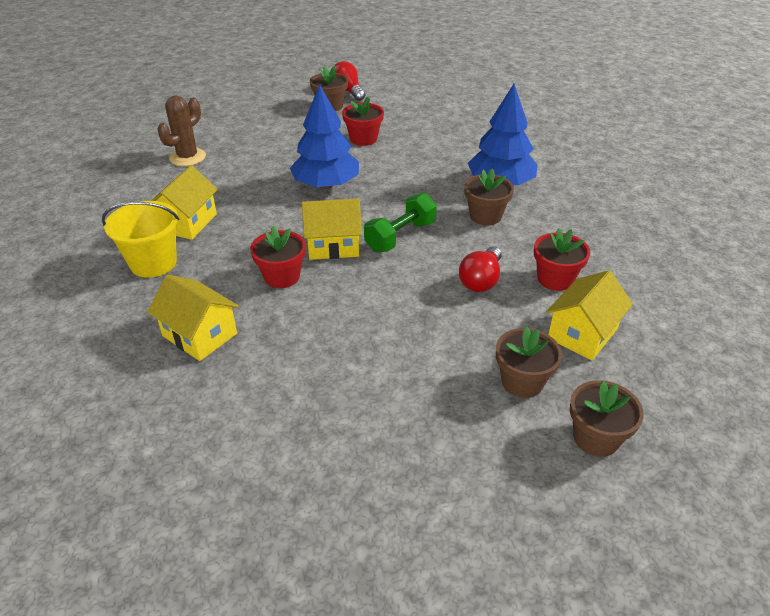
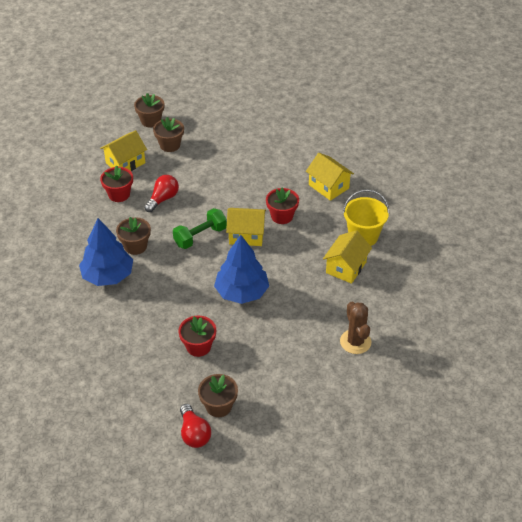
camera: 170 degrees left, 5 degrees up
(187, 157) = (355, 342): brown cactus -> brown cactus turned 60 degrees counterclockwise

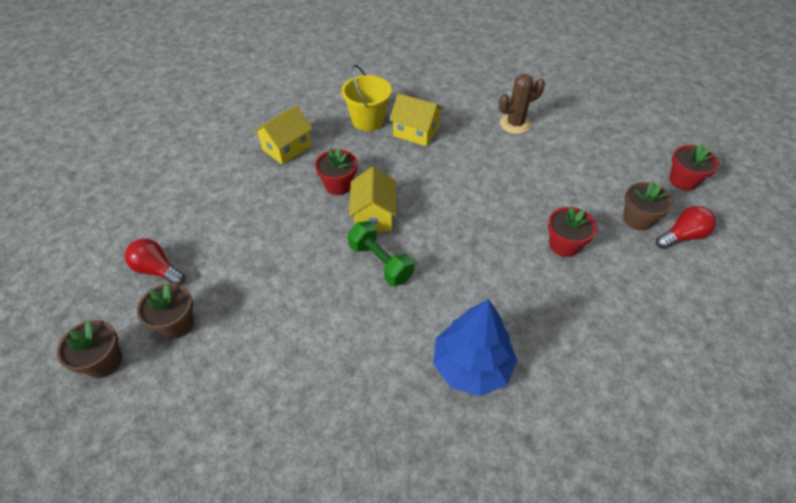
camera: 95 degrees left, 5 degrees up
(119, 194) = (292, 381): red flower pot -> red flower pot (683, 181)
(125, 163) = (212, 384): yellow house -> none
(135, 246) = (407, 338): brown flower pot -> none
(163, 199) = (304, 316): red light bulb -> red light bulb (157, 270)
(242, 292) = (470, 213): blue tree -> none

